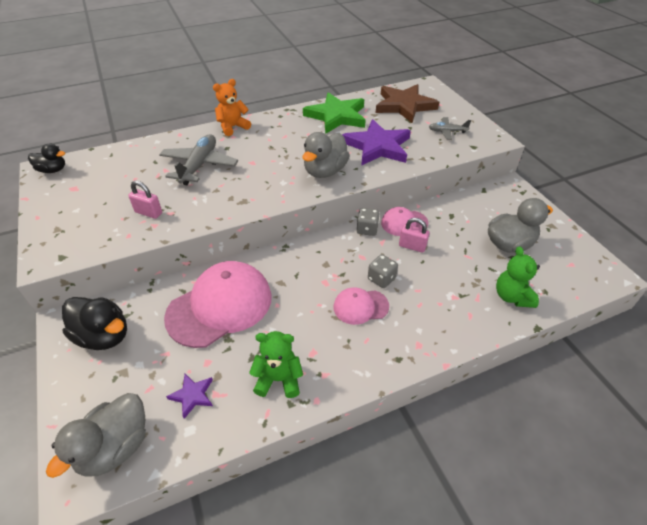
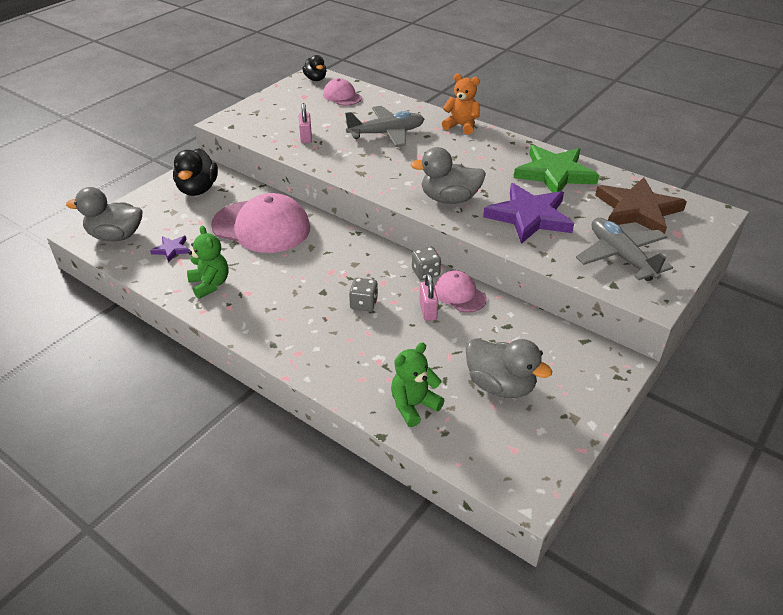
camera: 60 degrees right, 5 degrees down
(360, 306) = (318, 302): pink cap -> pink cap (342, 96)
(447, 132) = (621, 256): grey plane -> grey plane, size x1.82

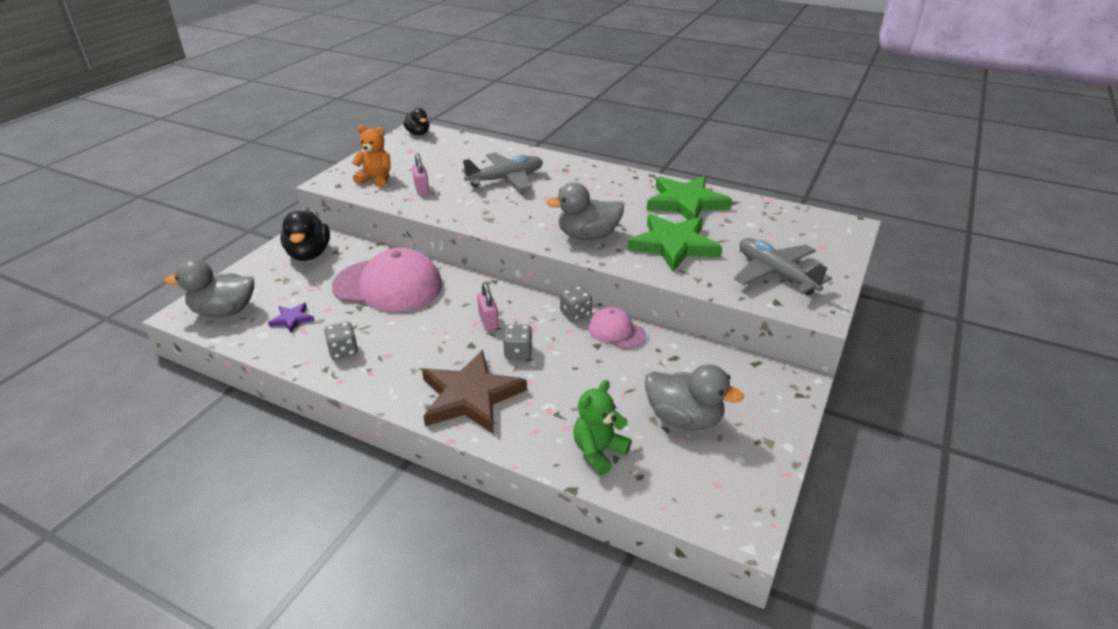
camera: 10 degrees left, 5 degrees down
(210, 284) = (343, 351): green teddy bear -> grey dice
(342, 96) = (450, 147): pink cap -> none
(428, 310) = (588, 351): pink padlock -> pink padlock (488, 321)
(461, 126) = (580, 166): orange teddy bear -> orange teddy bear (376, 179)
(529, 217) = (673, 245): purple star -> green star
(637, 210) = (777, 229): brown star -> brown star (470, 397)

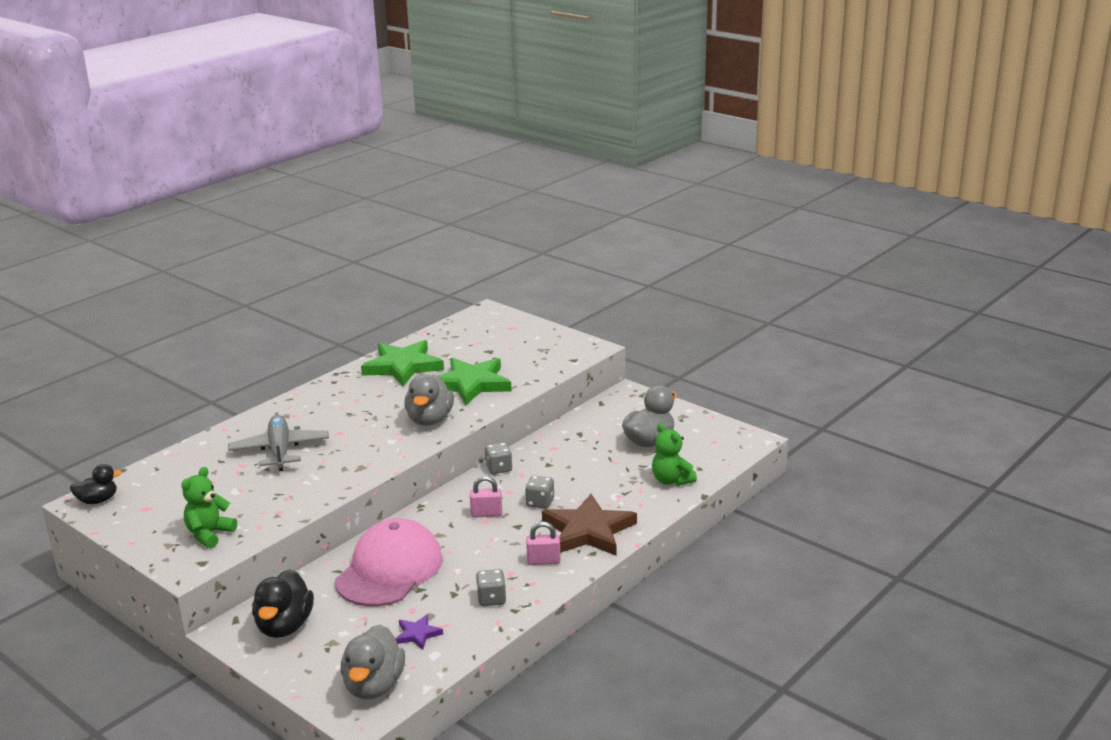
camera: 75 degrees left, 10 degrees down
(309, 254) = (284, 626): black duck -> black duck turned 90 degrees clockwise
(376, 179) = (209, 534): orange teddy bear -> green teddy bear
(422, 190) = (262, 504): pink padlock -> pink padlock (543, 561)
(616, 331) = (534, 453): pink cap -> none
(775, 274) = (537, 352): grey plane -> none

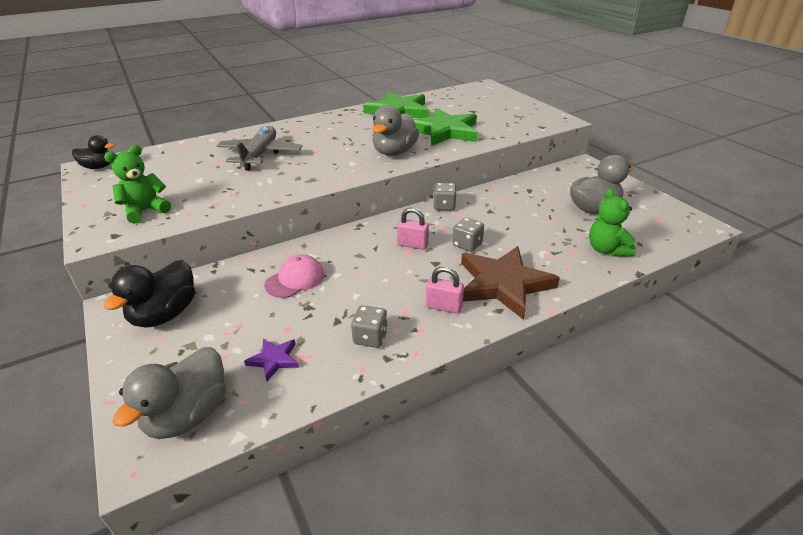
camera: 20 degrees right, 10 degrees up
(389, 570) = (295, 279): pink cap -> pink cap, size x0.51

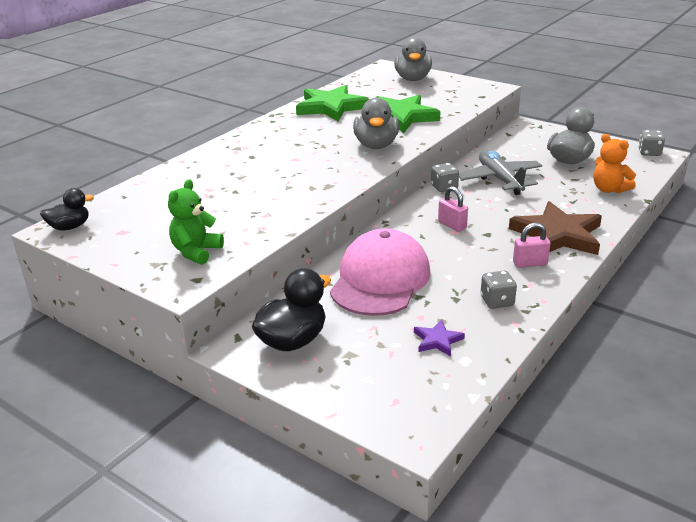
camera: 25 degrees left, 5 degrees down
(165, 314) = (293, 341): black duck -> black duck turned 135 degrees counterclockwise
(188, 415) = (415, 398): grey duck -> grey duck (413, 79)
(260, 155) = (242, 176): grey plane -> grey plane (500, 179)
(295, 279) = (380, 279): pink cap -> pink cap, size x1.95
(412, 245) = (452, 225): pink padlock -> pink padlock turned 60 degrees clockwise
(467, 244) = (498, 213): grey dice -> grey dice (649, 152)
(607, 250) = (609, 189): green teddy bear -> orange teddy bear

